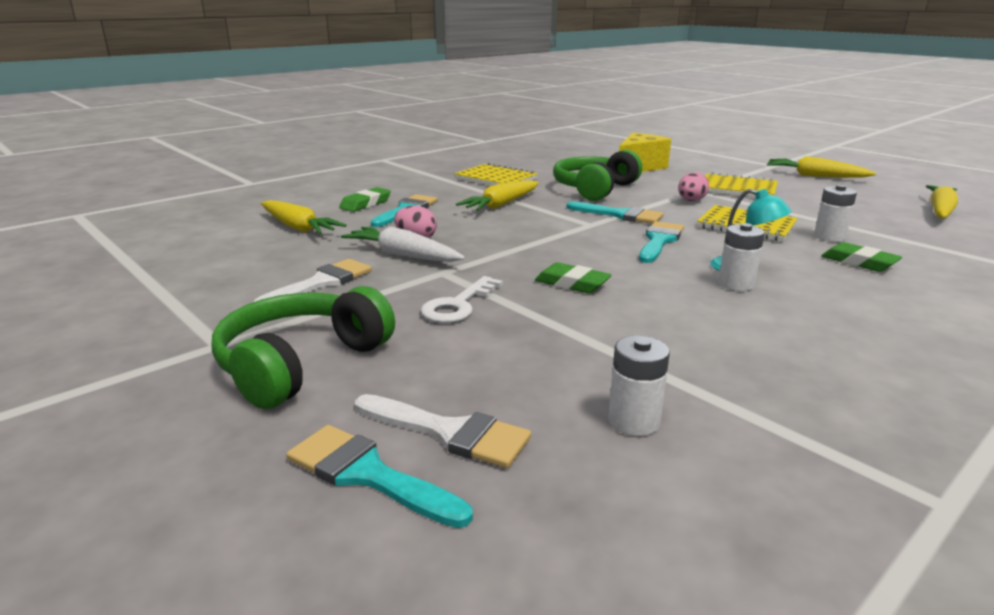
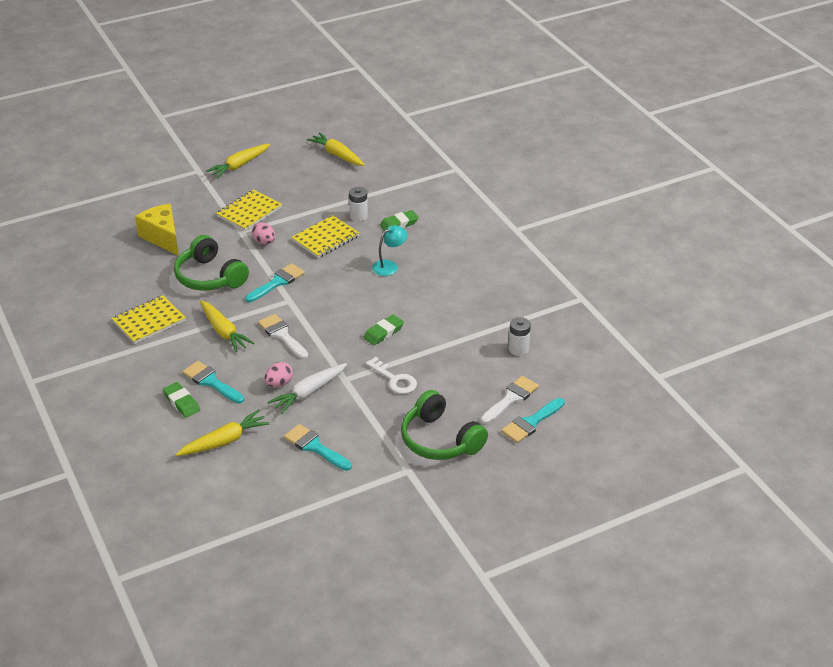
camera: 75 degrees left, 15 degrees up
(321, 283) = (340, 431): white brush -> white brush (282, 335)
(659, 241) = (334, 281): turquoise brush -> turquoise brush (315, 447)
(736, 284) = (408, 276): white battery -> none

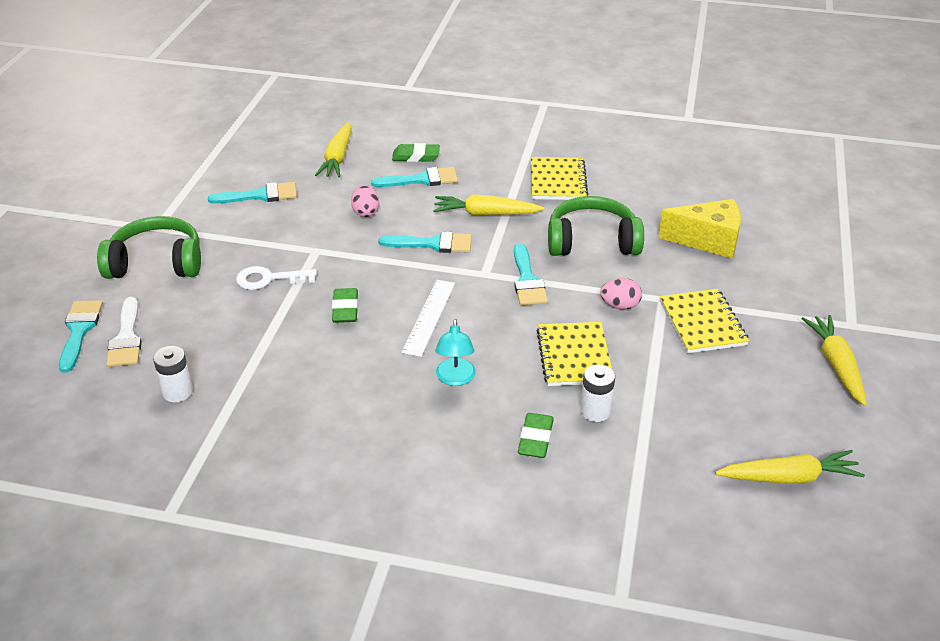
camera: 130 degrees right, 0 degrees up
(282, 335) = (433, 244): white brush -> turquoise brush
(309, 392) = (329, 222): white carrot -> none
(352, 299) = (429, 317): none -> white ruler

